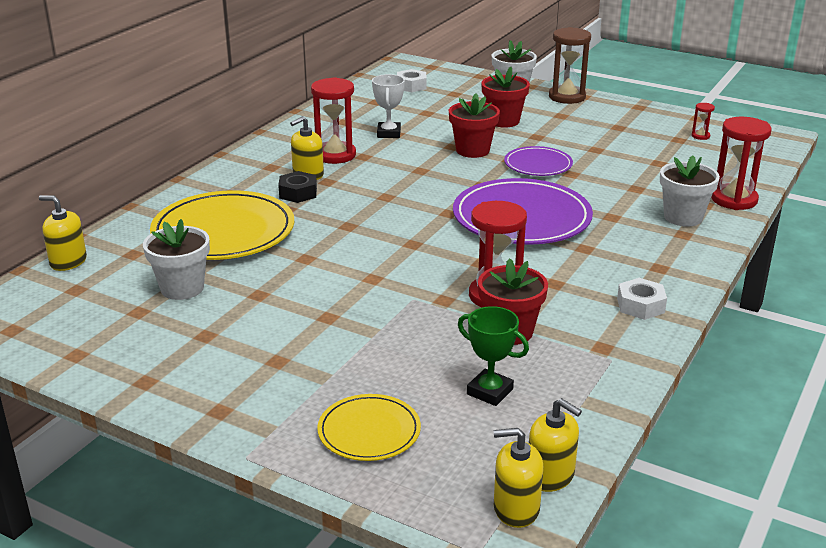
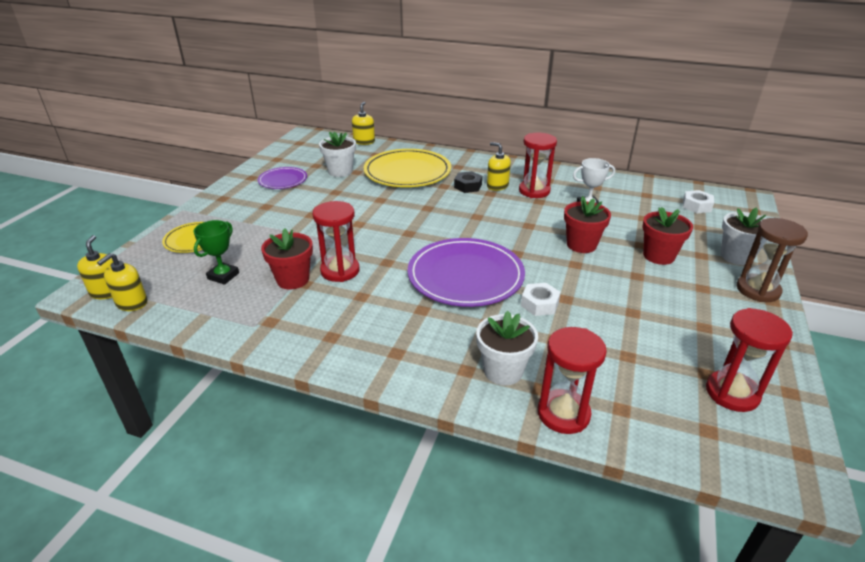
camera: 80 degrees right, 5 degrees up
(538, 164) = (574, 279): purple plate -> purple plate (283, 180)
(640, 305) = (331, 341): white nut -> white nut (539, 304)
(700, 136) = (732, 393): red hourglass -> red hourglass, size x2.20

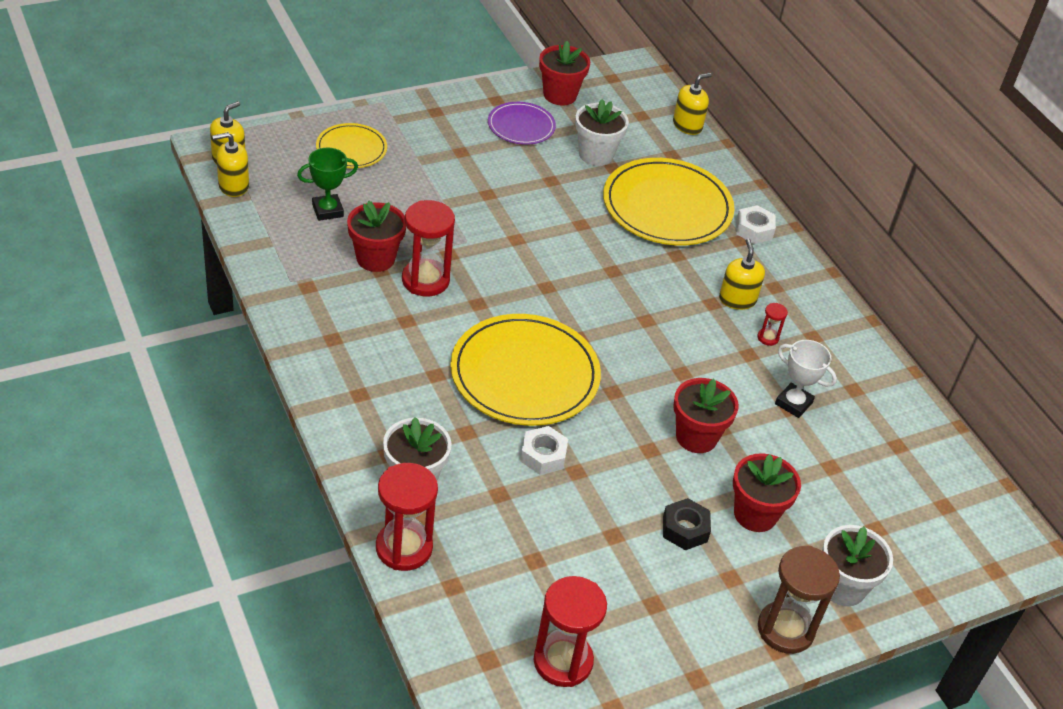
camera: 40 degrees right, 10 degrees up
(283, 160) = (560, 95): none -> red flower pot
(465, 276) = (524, 374): purple plate -> yellow plate
(468, 186) = (702, 275): black nut -> black nut (685, 529)
(534, 191) = (768, 338): red hourglass -> red hourglass, size x0.46
(696, 206) = (931, 506): white nut -> white nut (754, 230)

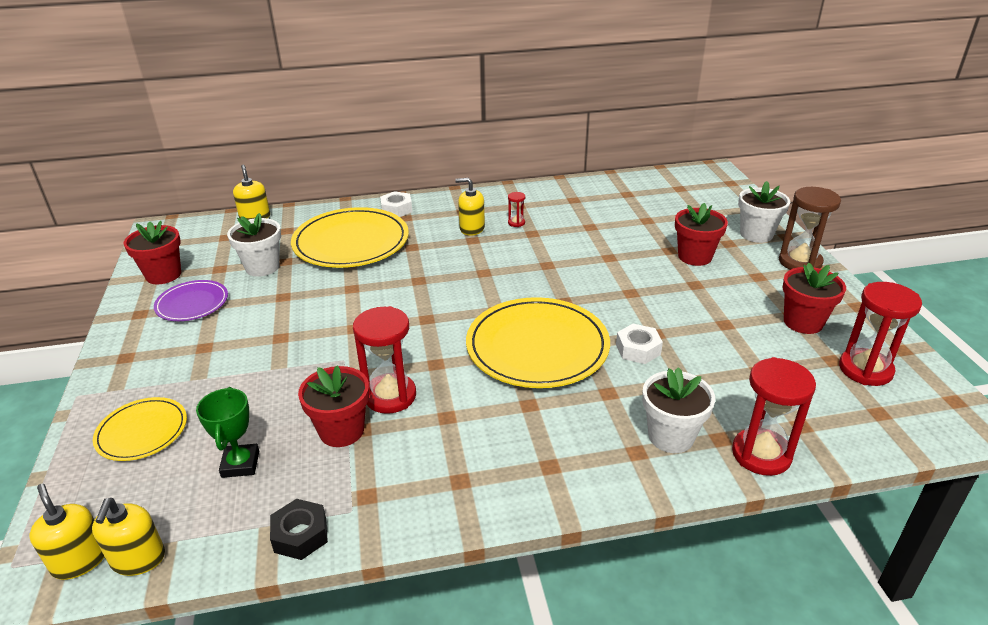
camera: 70 degrees left, 10 degrees down
(685, 529) = (713, 289): black nut -> black nut (300, 535)
(696, 437) = (617, 269): red flower pot -> red flower pot (803, 322)
(793, 403) = (585, 224): white trophy -> none

